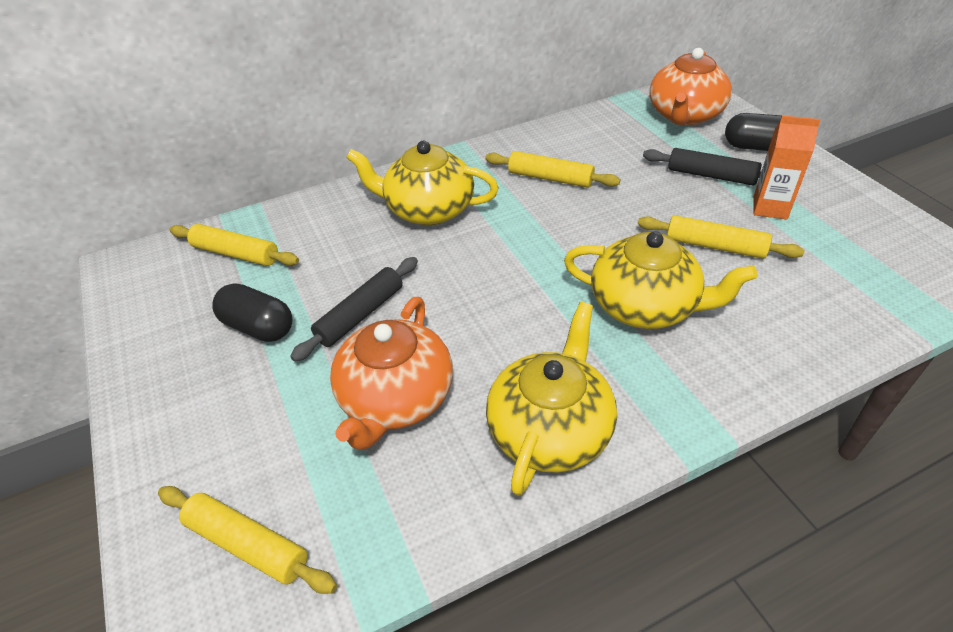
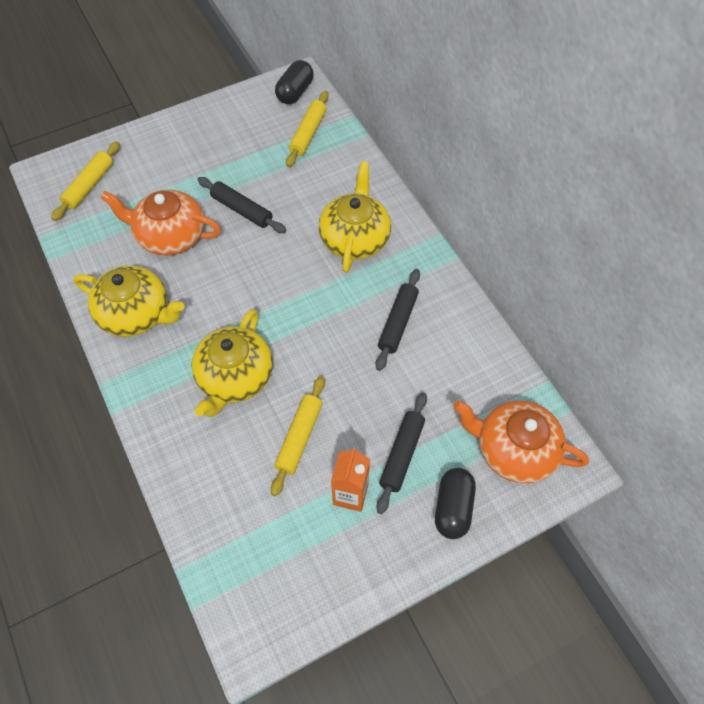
camera: 85 degrees right, 15 degrees up
(258, 327) = (236, 160): black capsule -> black capsule (295, 92)
(550, 178) = (398, 323): yellow rolling pin -> black rolling pin

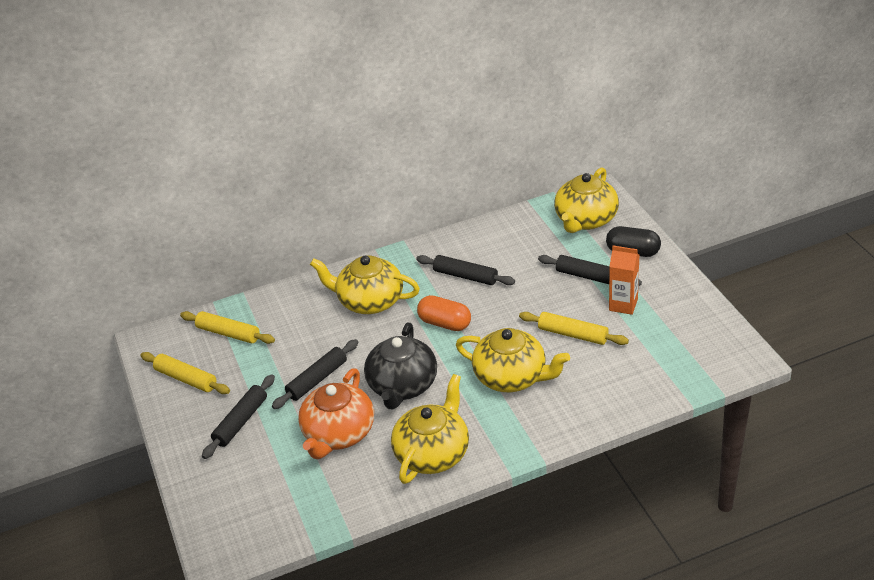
camera: 80 degrees left, 20 degrees down
(89, 185) = (250, 510): yellow rolling pin -> yellow rolling pin (186, 379)
(192, 162) = (241, 421): none -> black rolling pin
(228, 280) = (402, 386): none -> black teapot
(295, 92) = (165, 344): black capsule -> none
(320, 309) = (445, 323): none -> orange capsule
(514, 450) = (585, 220): orange teapot -> yellow teapot

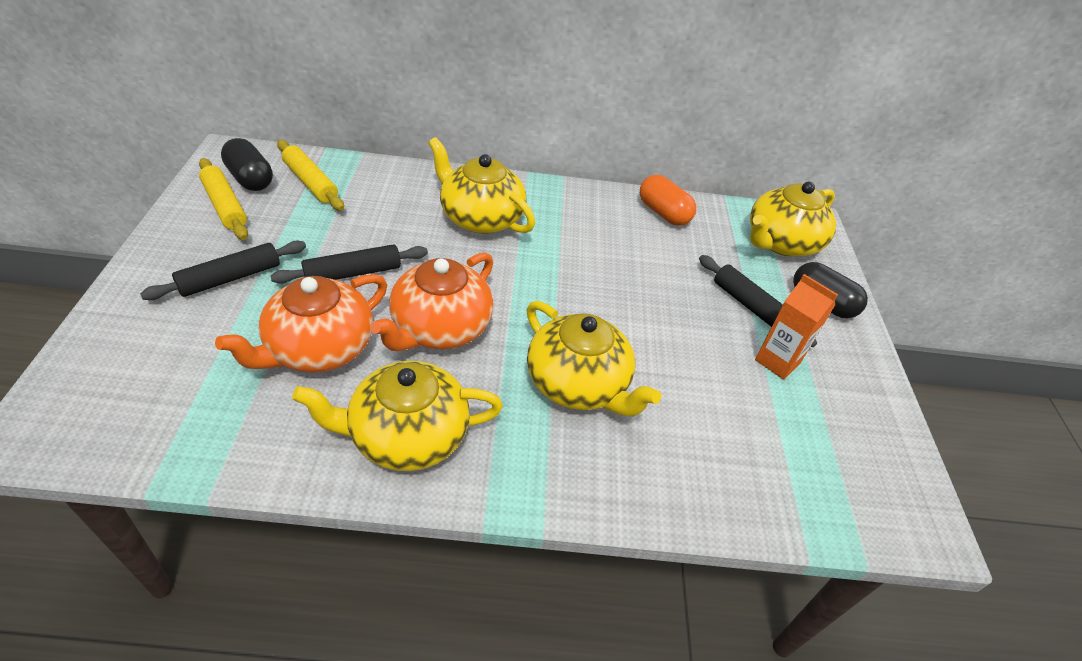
camera: 15 degrees right, 5 degrees up
(183, 351) = (250, 179): none -> black capsule
(402, 386) = (439, 328): black teapot -> orange teapot
(433, 453) = (406, 436): yellow teapot -> yellow teapot turned 150 degrees counterclockwise
(445, 323) = (544, 280): orange capsule -> orange capsule (663, 213)
(465, 276) = (604, 240): black rolling pin -> none
(573, 334) = (690, 368): yellow rolling pin -> none

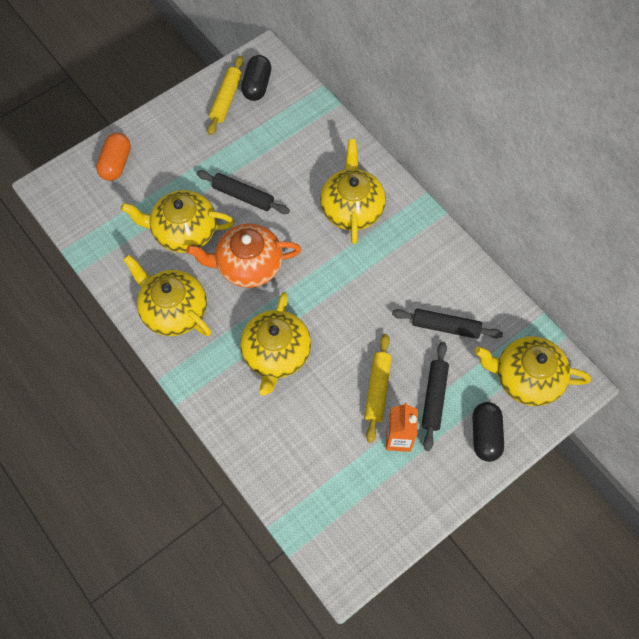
camera: 55 degrees right, 20 degrees up
(230, 278) = (185, 155): black rolling pin -> black rolling pin (445, 327)
(310, 182) = (285, 111): yellow rolling pin -> yellow rolling pin (377, 389)
(318, 348) = (183, 231): orange teapot -> yellow teapot
(663, 213) = (475, 293): orange capsule -> orange capsule (116, 164)

